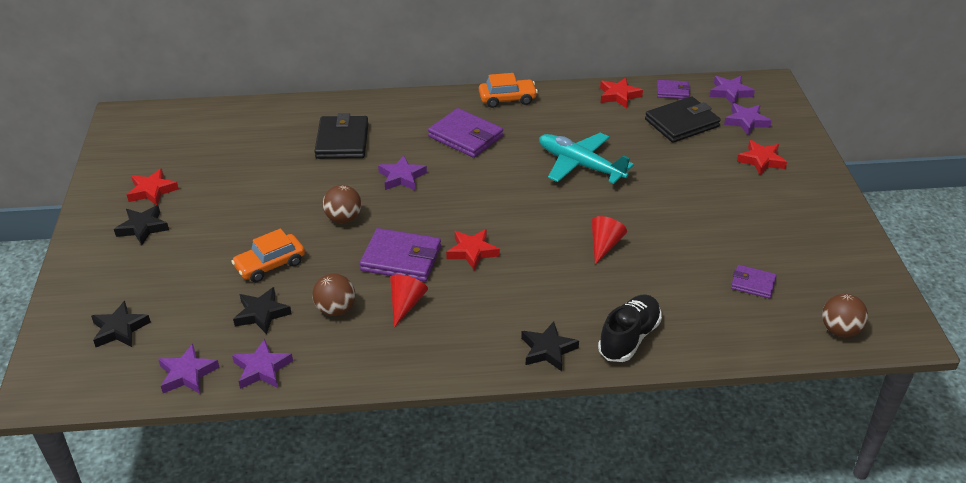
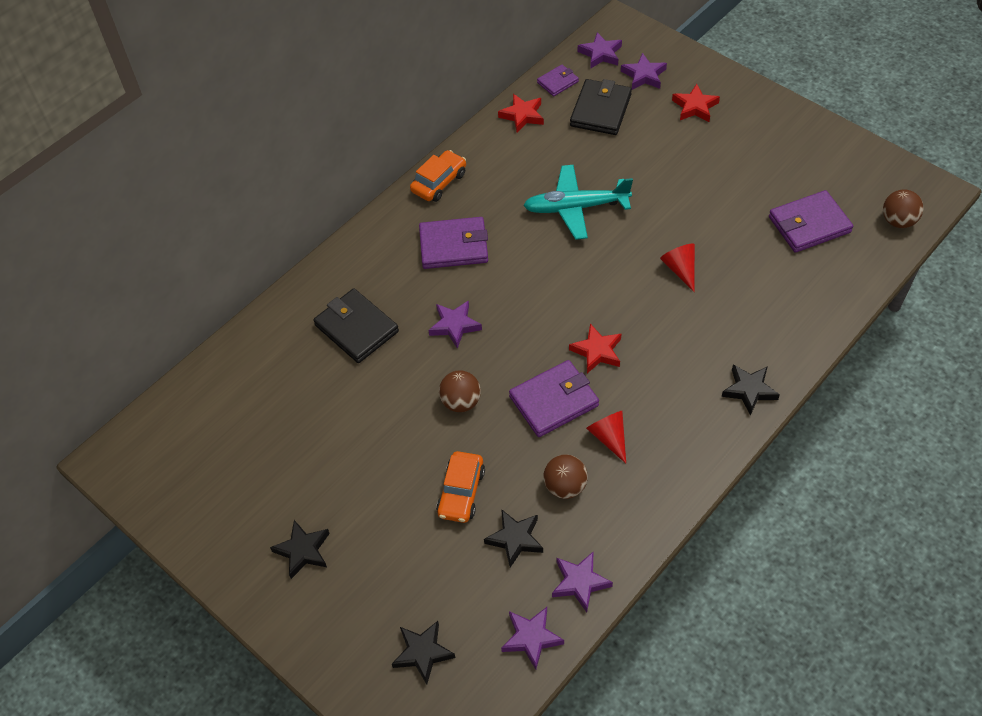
camera: 40 degrees left, 15 degrees up
(152, 191) = (257, 510): red star -> none
(629, 338) = (787, 336): black shoe -> none
(753, 283) = (809, 224): purple wallet -> purple wallet, size x1.79

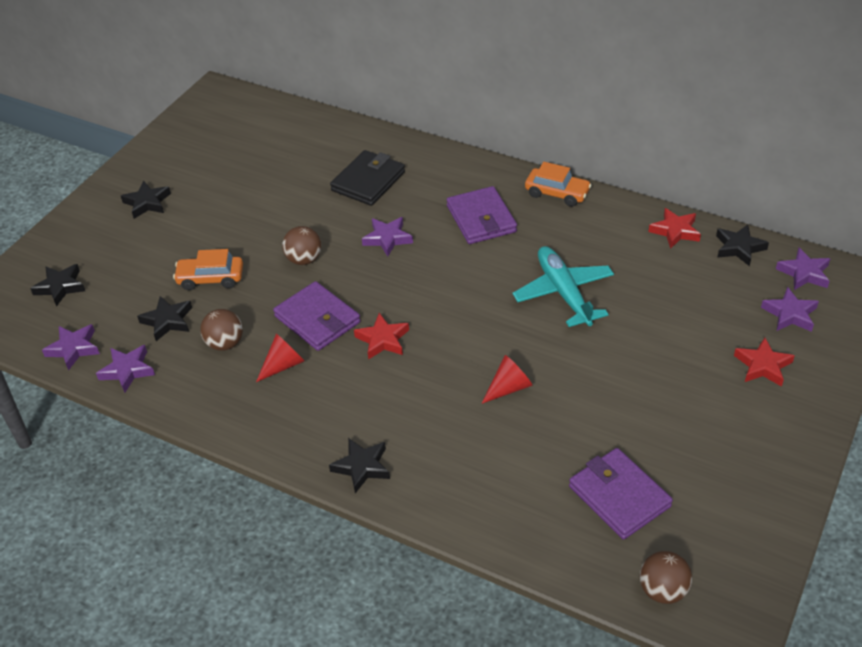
camera: 75 degrees right, 10 degrees down
(557, 82) = (739, 248): purple wallet -> black star
(601, 110) = (714, 288): black wallet -> none

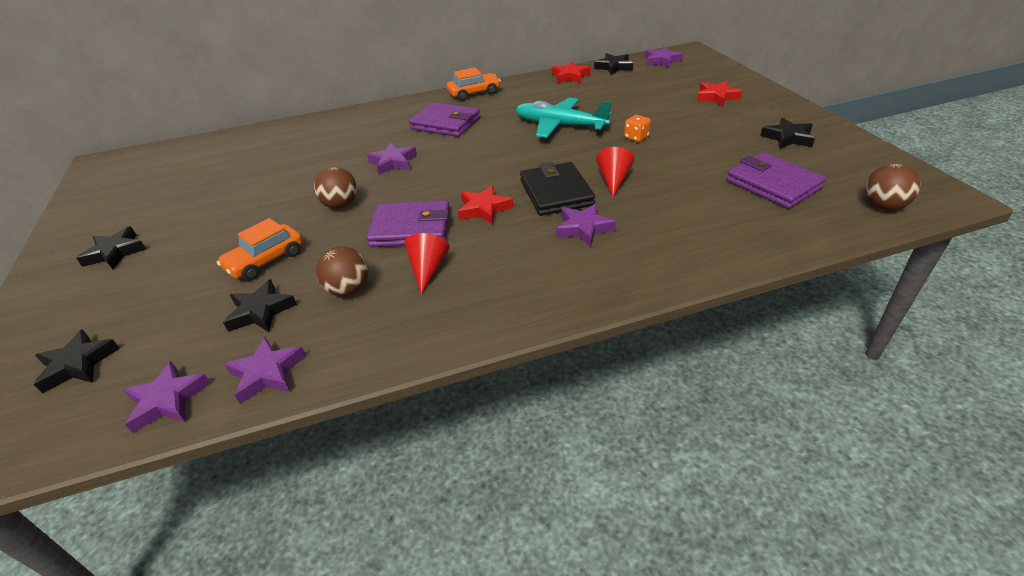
camera: 45 degrees left, 5 degrees down
(362, 467) = (602, 282): black star -> black star (788, 138)
(368, 181) = (327, 145): black wallet -> black wallet (556, 193)
(601, 357) = (636, 137): none -> orange dice
(619, 496) = (773, 184): purple wallet -> purple wallet turned 45 degrees clockwise
(790, 314) = (687, 75): purple star -> purple star (584, 228)

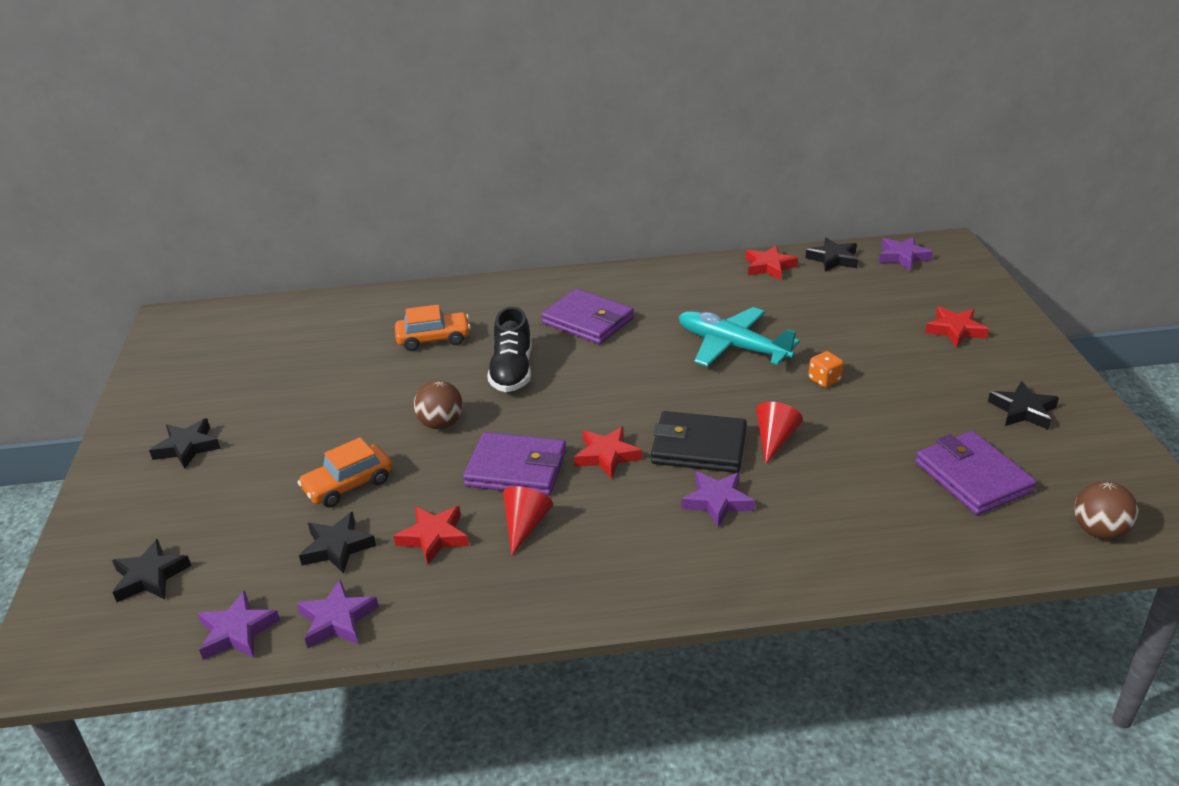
camera: 10 degrees right, 5 degrees down
(348, 290) = (434, 537): brown ball -> red star
(393, 162) = (512, 371): purple star -> black shoe
(474, 93) = (635, 277): orange car -> orange car (434, 339)
(556, 193) = (699, 447): black wallet -> black wallet turned 75 degrees counterclockwise

